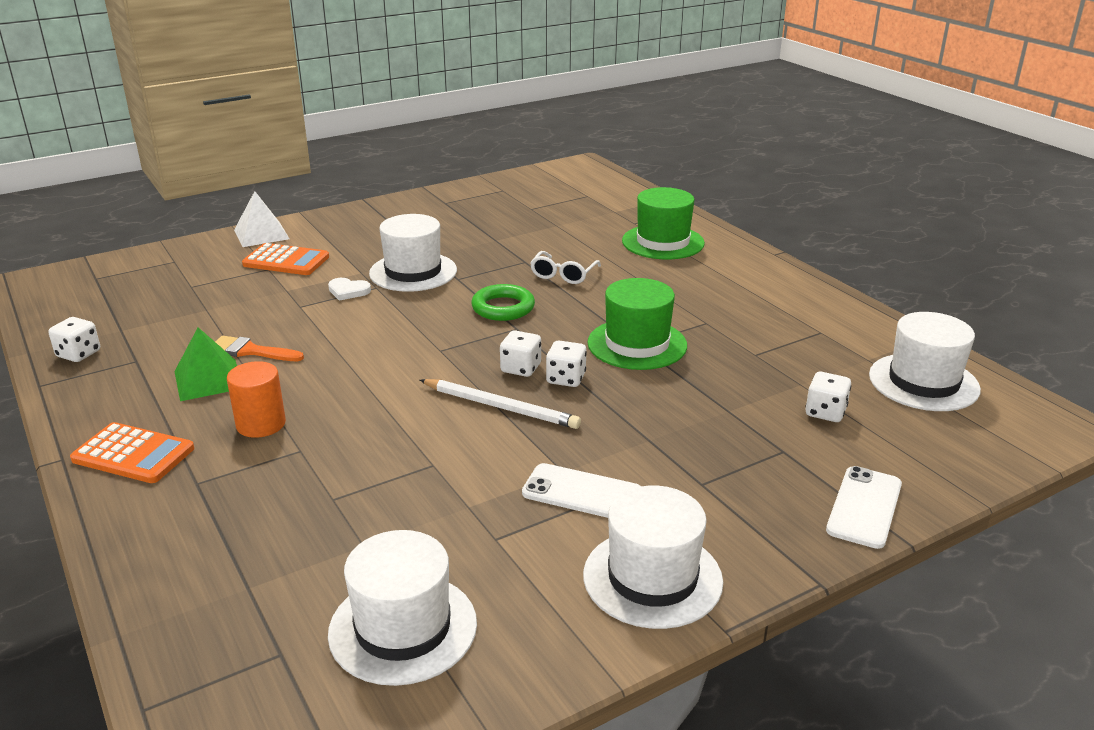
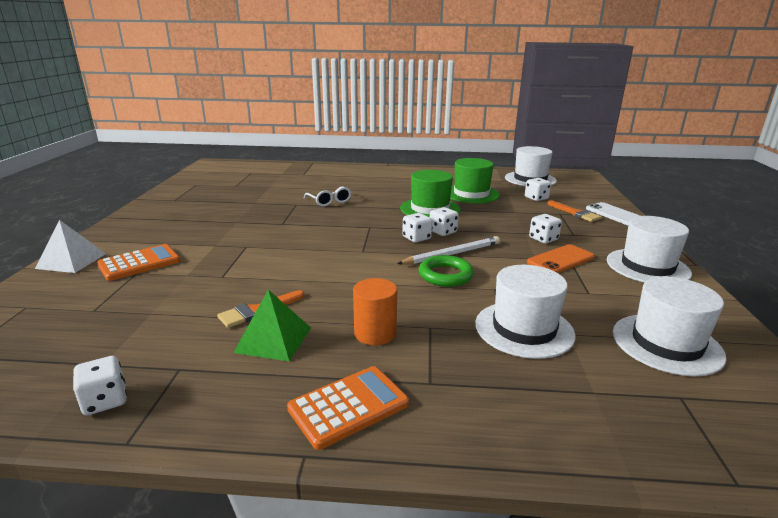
camera: 55 degrees left, 5 degrees down
(348, 291) = (233, 255): white heart -> none
(413, 272) = (248, 231): white hat -> white hat (524, 329)
(503, 308) = (340, 223): green ring -> green ring (445, 275)
(582, 493) = (560, 260): white phone -> orange phone
(644, 461) = (543, 239): none -> white dice
(663, 242) = (336, 176): green hat -> green hat (471, 194)
(808, 465) = (575, 213): none -> orange brush

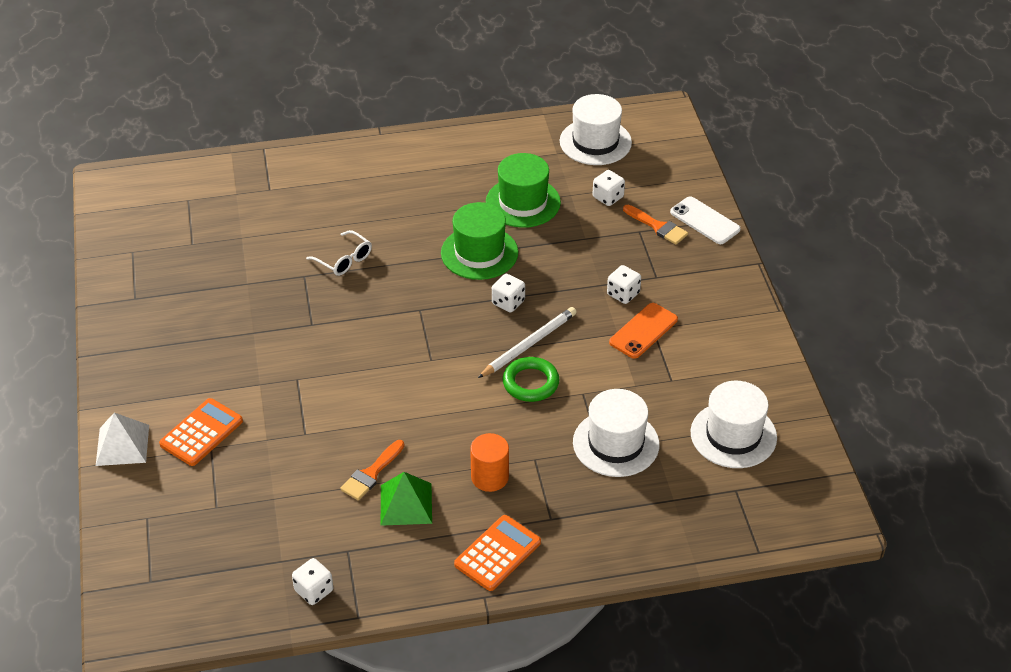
camera: 15 degrees left, 20 degrees up
(416, 238) = (482, 322): white dice -> none
(647, 266) = (730, 324): white hat -> none

